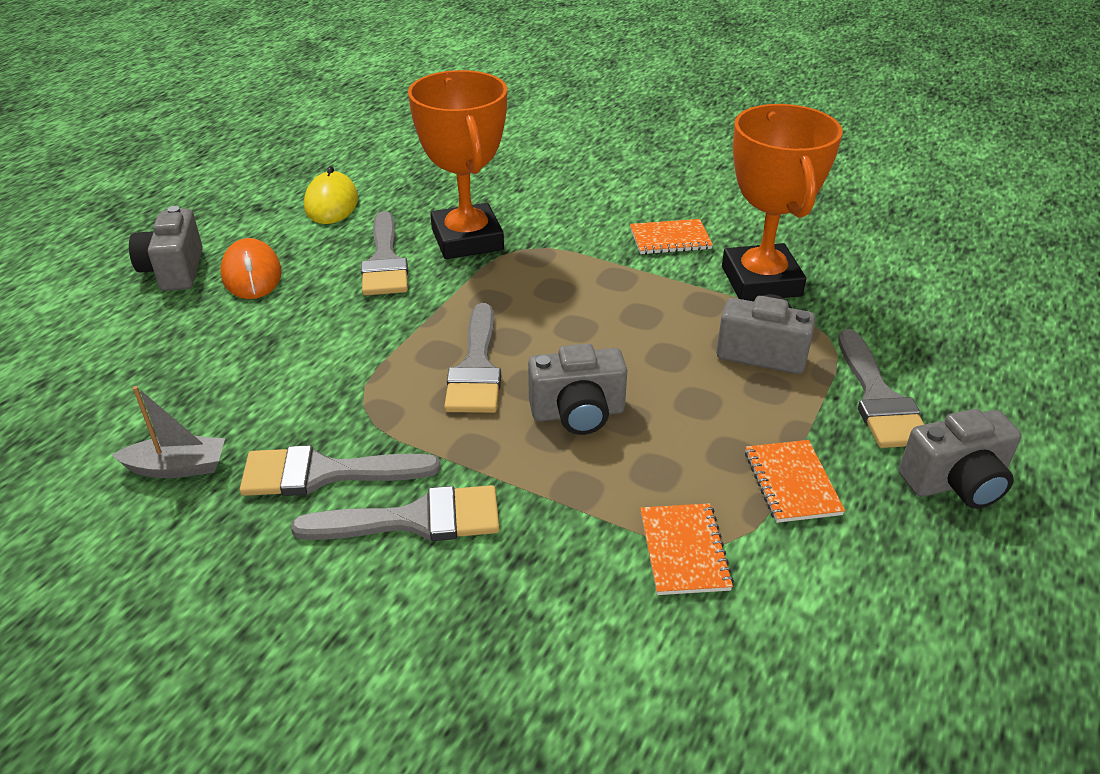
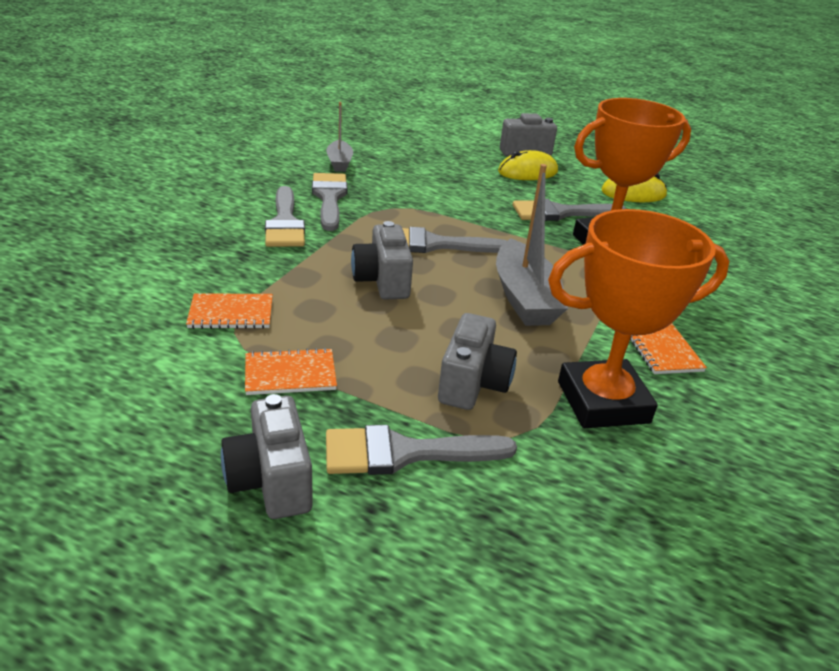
camera: 85 degrees right, 5 degrees down
(252, 274) = (527, 172): orange mouse -> yellow mouse
(595, 307) = (524, 298): none -> grey boat

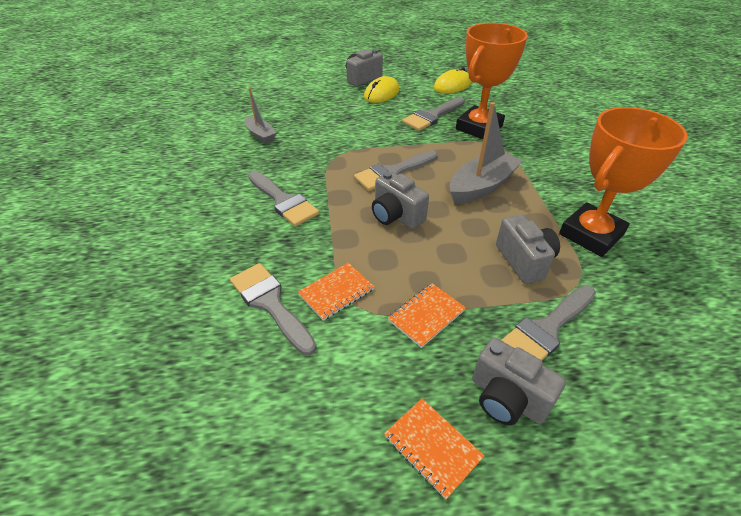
camera: 30 degrees left, 10 degrees up
(329, 198) = (288, 167): grey brush -> grey brush (270, 303)
(524, 298) = (481, 186): grey boat -> grey boat turned 90 degrees counterclockwise
(661, 349) = (577, 185): orange notebook -> orange notebook (432, 447)

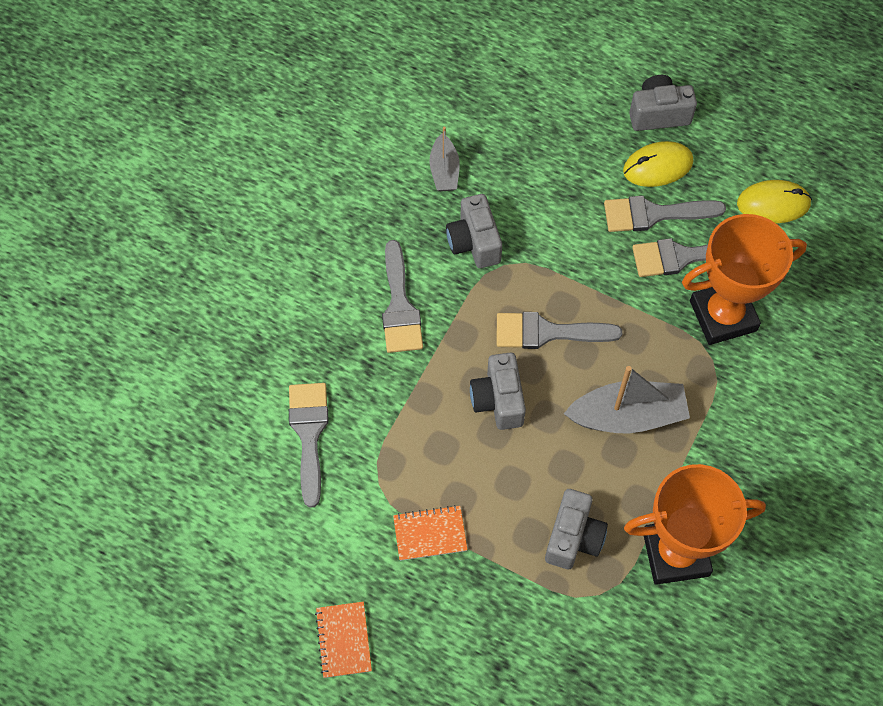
camera: 35 degrees right, 20 degrees up
(336, 292) = (372, 458): orange notebook -> none
(507, 398) = (429, 645): grey camera -> grey camera (474, 242)
(546, 329) = (520, 615): grey brush -> grey brush (654, 214)

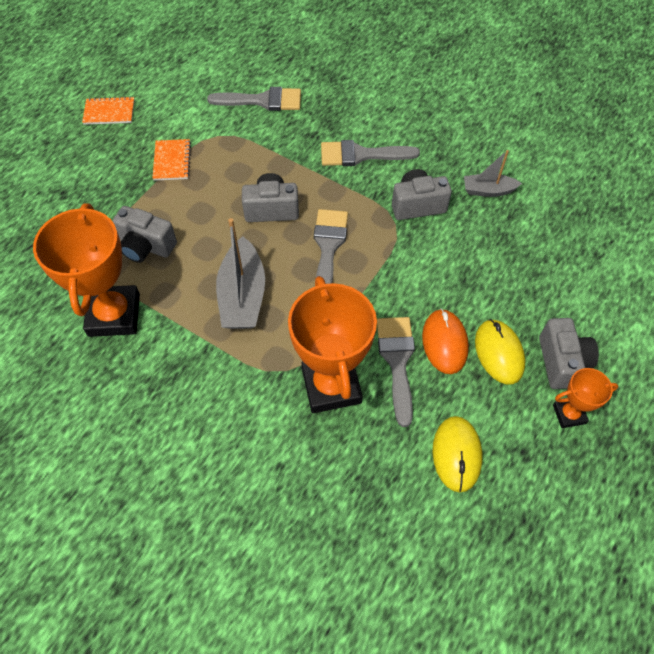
camera: 95 degrees right, 5 degrees down
(654, 214) = (444, 342): grey brush -> orange mouse
(714, 112) = (569, 414): none -> orange trophy

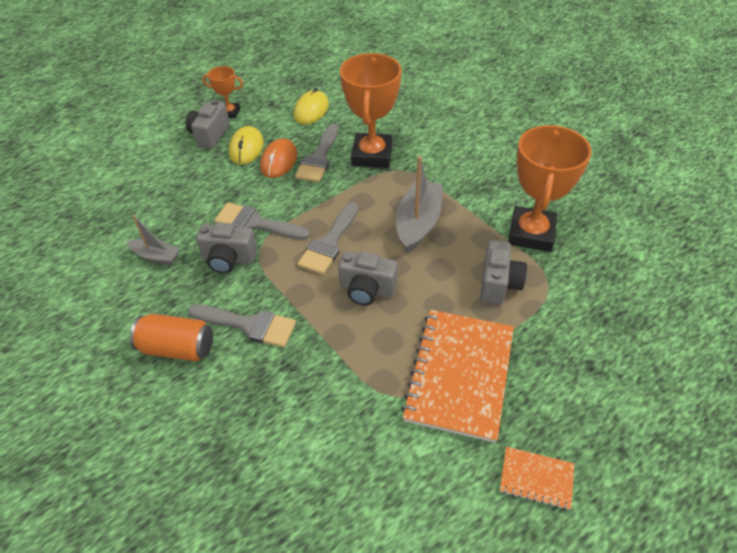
camera: 160 degrees left, 10 degrees down
(146, 246) = (498, 284): grey camera -> grey camera turned 60 degrees clockwise
(172, 161) = (460, 375): orange notebook -> orange notebook, size x2.13
(262, 101) = (325, 436): grey brush -> grey brush (256, 223)
(407, 125) = (177, 348): none -> orange can

